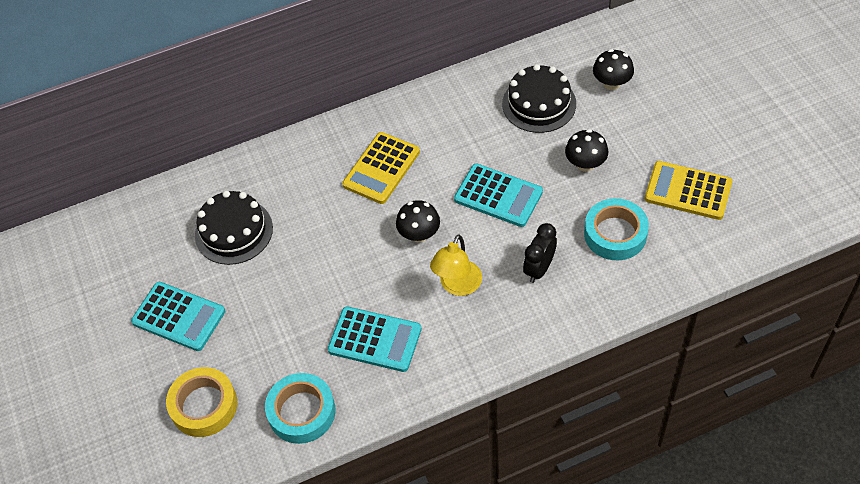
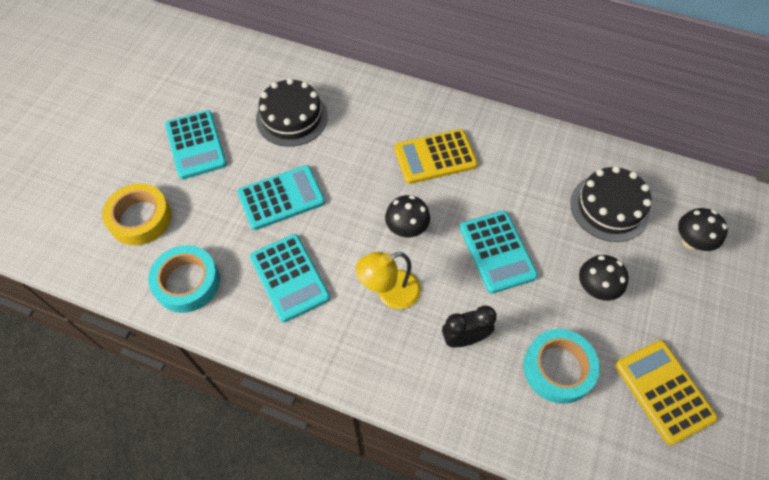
camera: 40 degrees right, 5 degrees up
(300, 294) = (281, 198): none -> turquoise calculator

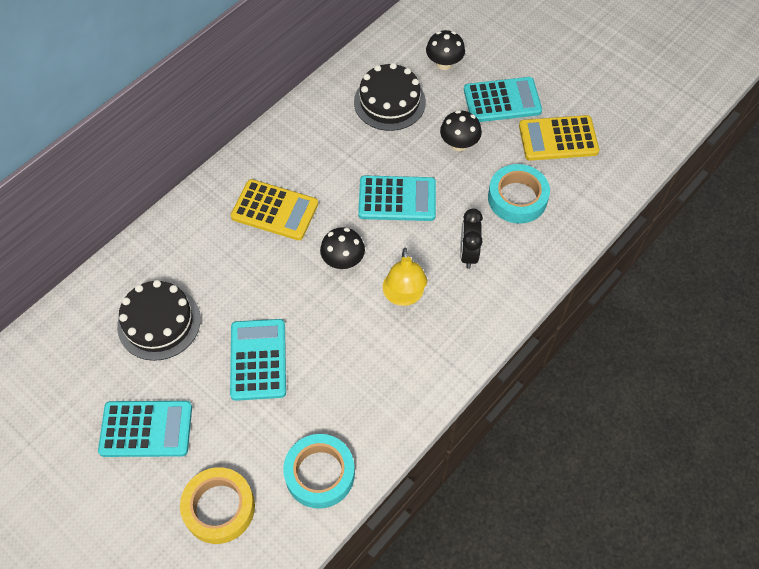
camera: 70 degrees left, 0 degrees up
(289, 277) = (353, 376): turquoise calculator -> turquoise calculator (502, 100)
(435, 157) = (275, 210): yellow calculator -> yellow calculator turned 75 degrees counterclockwise

